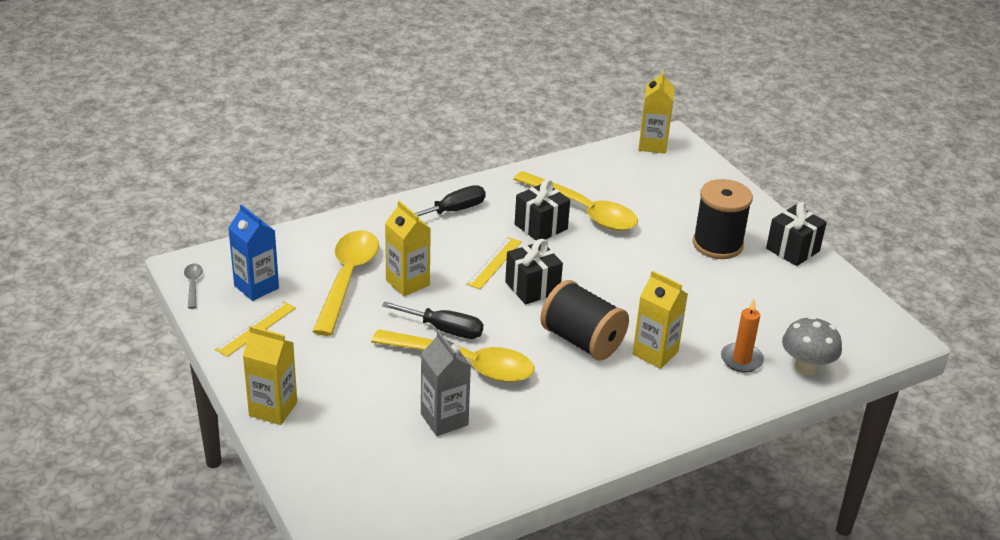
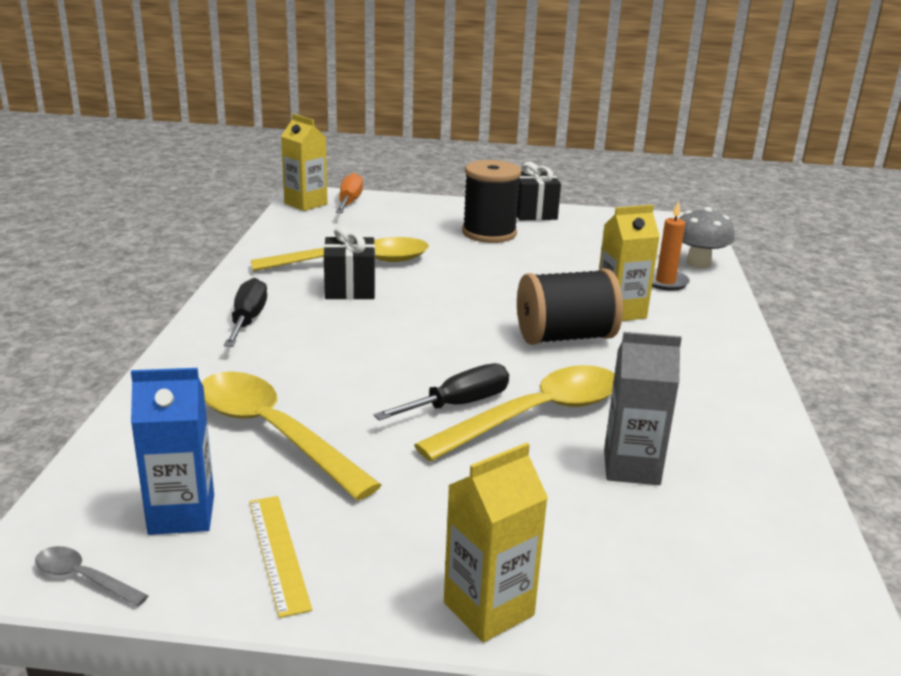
camera: 55 degrees left, 10 degrees down
(407, 283) = (339, 394): yellow carton -> none
(494, 263) = (374, 332): yellow ruler -> none
(532, 288) = (446, 329): black gift -> none
(684, 160) = (349, 202): none -> orange screwdriver

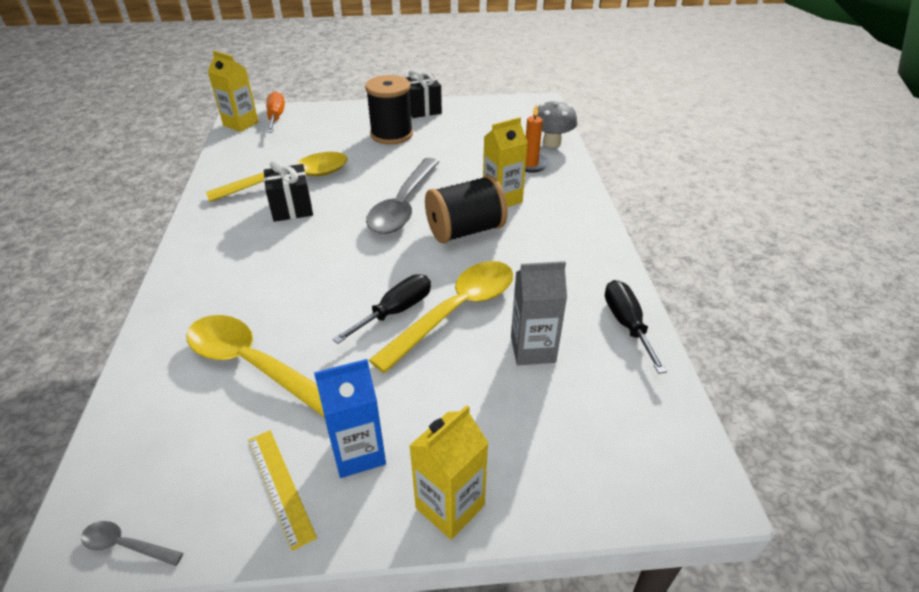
camera: 10 degrees left, 15 degrees up
(182, 514) = (196, 463): blue carton -> blue carton (358, 452)
(248, 320) = (214, 253): black screwdriver -> black screwdriver (626, 324)
(490, 303) = (403, 205): none -> grey spoon

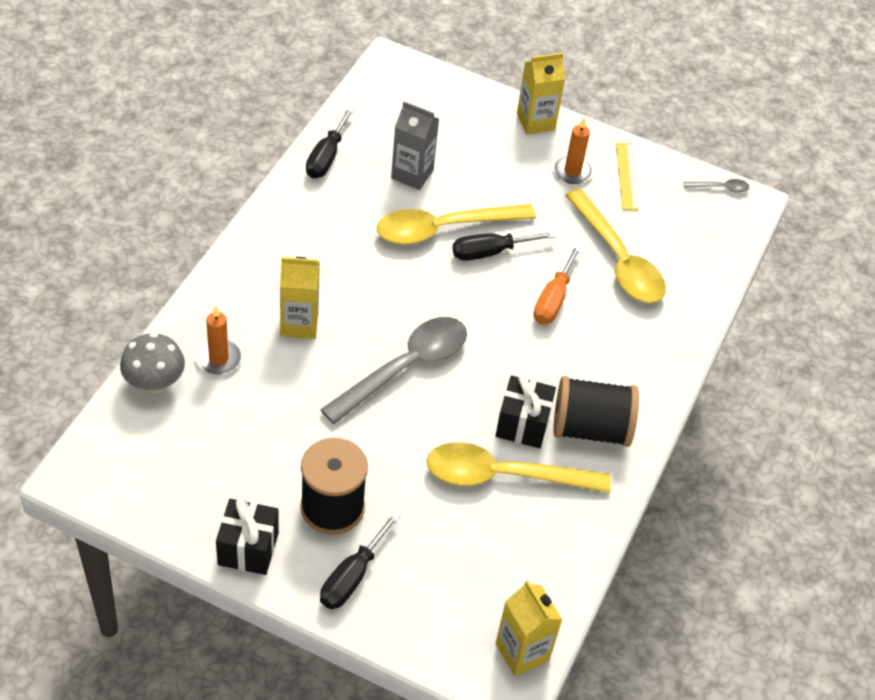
camera: 155 degrees left, 10 degrees up
(126, 545) = (720, 188): grey spoon -> grey spoon turned 45 degrees counterclockwise
(276, 117) = (465, 644): orange screwdriver -> orange screwdriver (553, 299)
(357, 118) = (352, 576): none -> black screwdriver
(358, 452) = (572, 171): blue carton -> orange candle
(465, 230) = (370, 303): black spool -> black spool (590, 428)

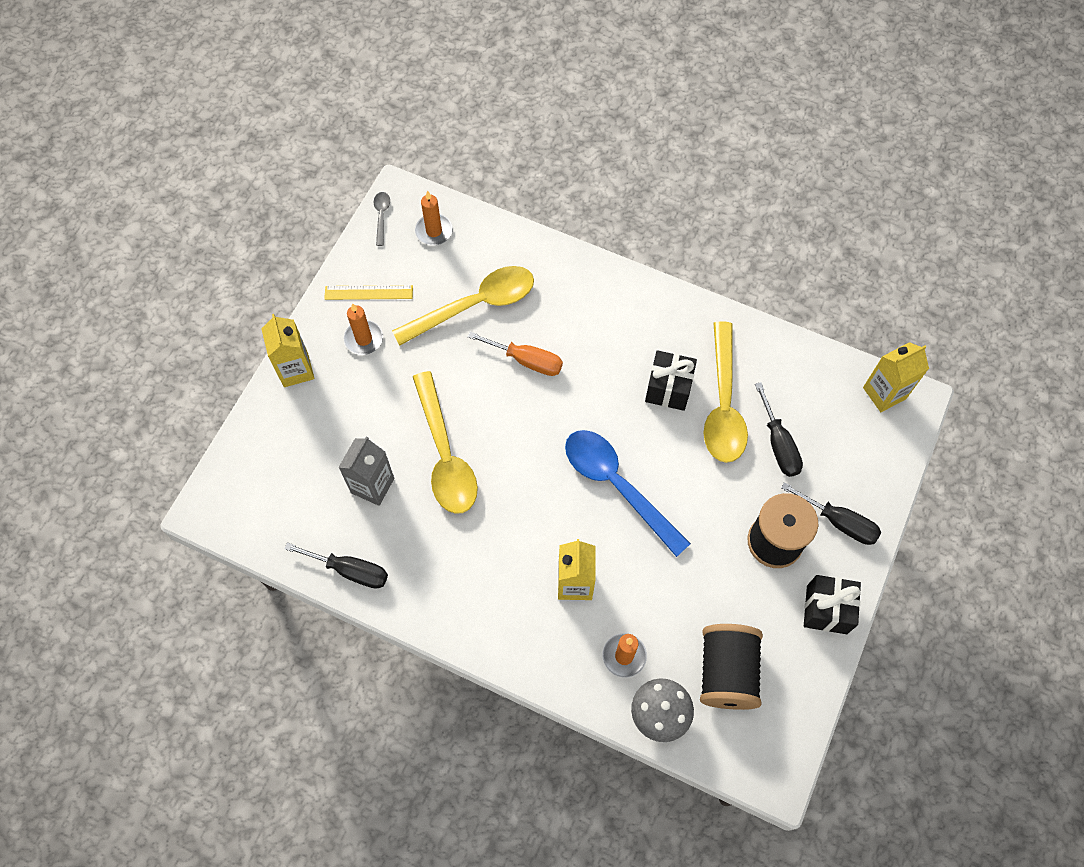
camera: 85 degrees left, 15 degrees up
(405, 367) = (617, 486): grey spoon -> blue spoon
(490, 252) = (473, 413): black screwdriver -> black screwdriver (778, 444)
(590, 428) = (666, 336): black spool -> black spool (726, 672)
(707, 229) = (434, 231): none -> orange candle

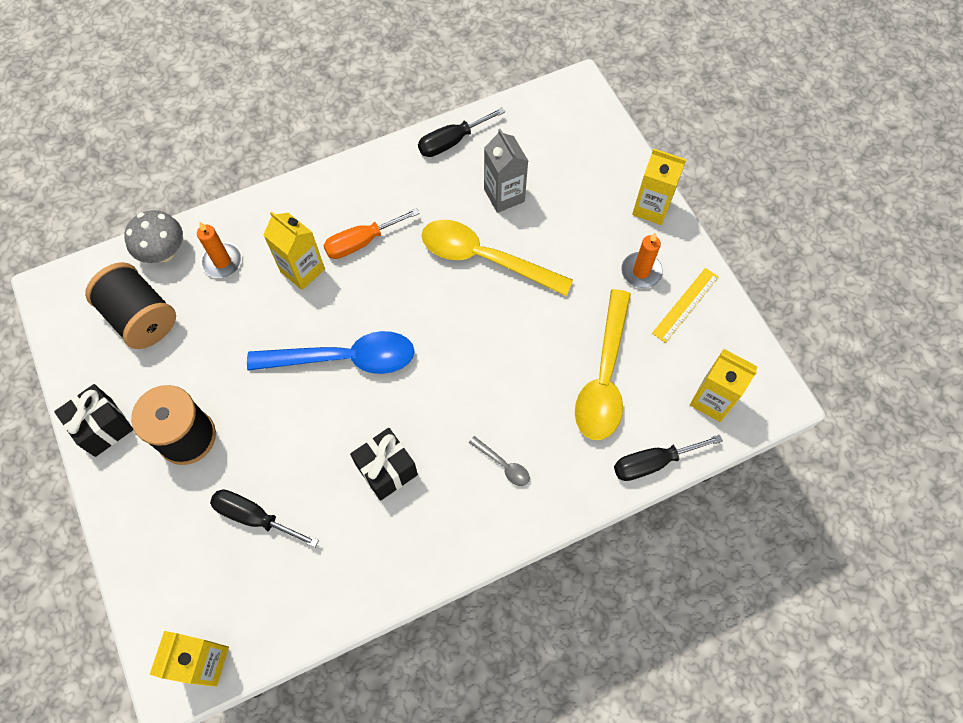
camera: 130 degrees right, 0 degrees up
(381, 216) = (763, 368): grey spoon -> grey spoon (503, 465)
(434, 231) = (712, 400): orange candle -> yellow carton
(526, 360) = (514, 377): orange screwdriver -> orange screwdriver (361, 242)
(723, 404) = (331, 503): yellow spoon -> none
(839, 522) = (148, 503): black screwdriver -> black screwdriver (652, 462)

